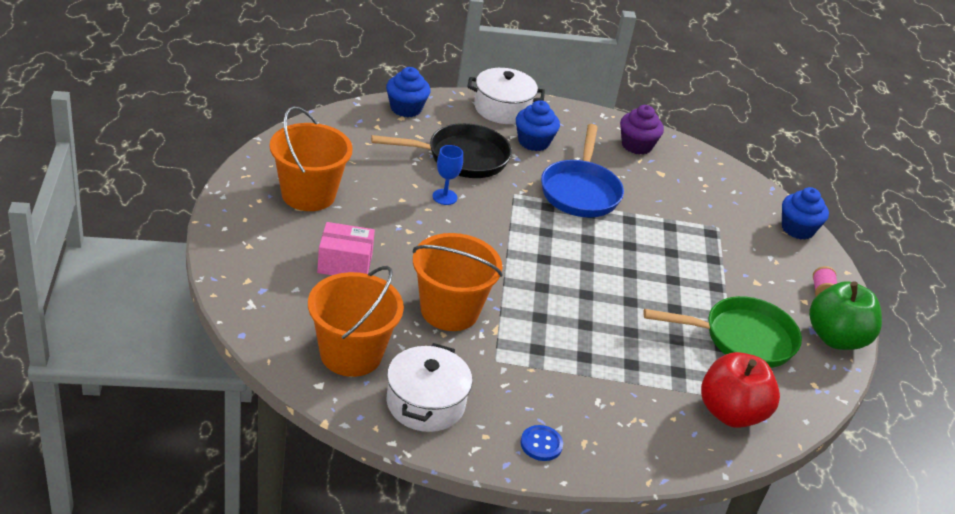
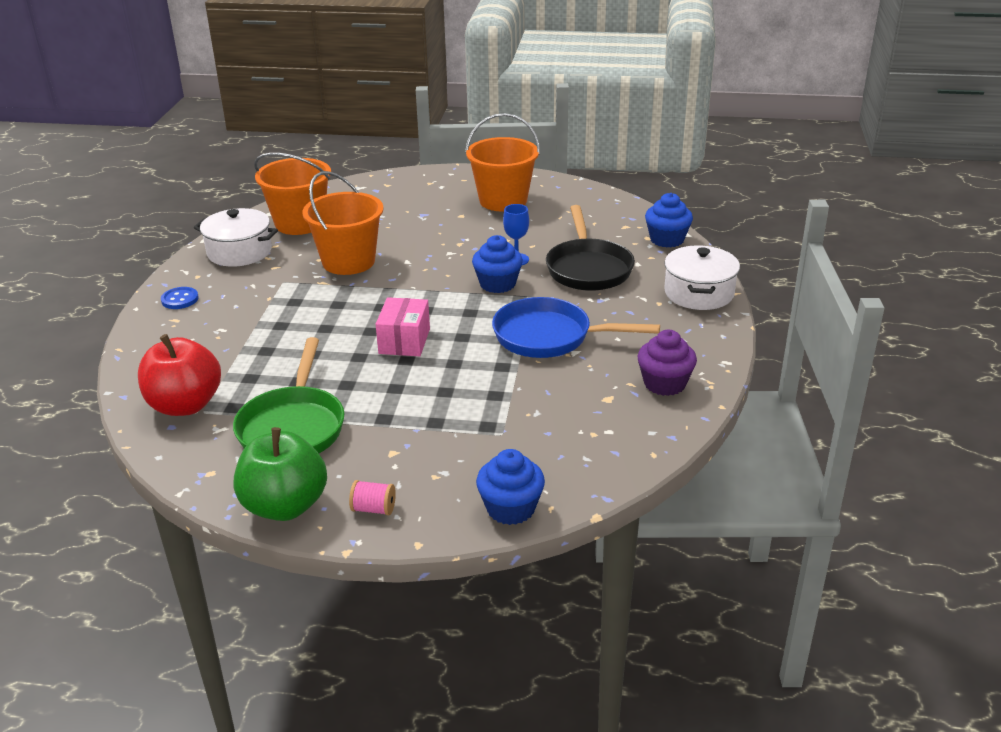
camera: 100 degrees right, 5 degrees down
(345, 264) = (409, 218): pink box -> pink box (404, 341)
(533, 142) = (638, 311): blue cupcake -> blue cupcake (497, 284)

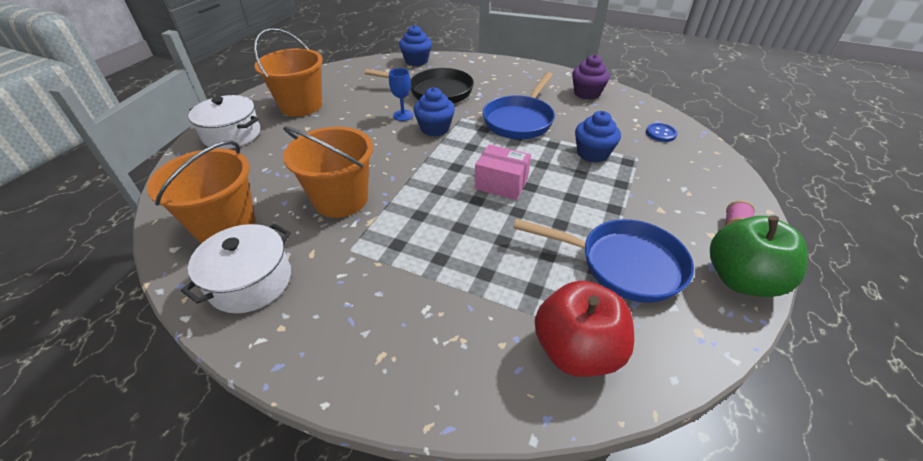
camera: 75 degrees left, 10 degrees up
(180, 299) = (332, 349): blue button -> blue button (660, 133)
(293, 427) = (623, 264): green pan -> blue pan
(510, 508) = (721, 167): blue cupcake -> blue cupcake (592, 153)
(699, 293) = (489, 65): white pot -> white pot (232, 134)

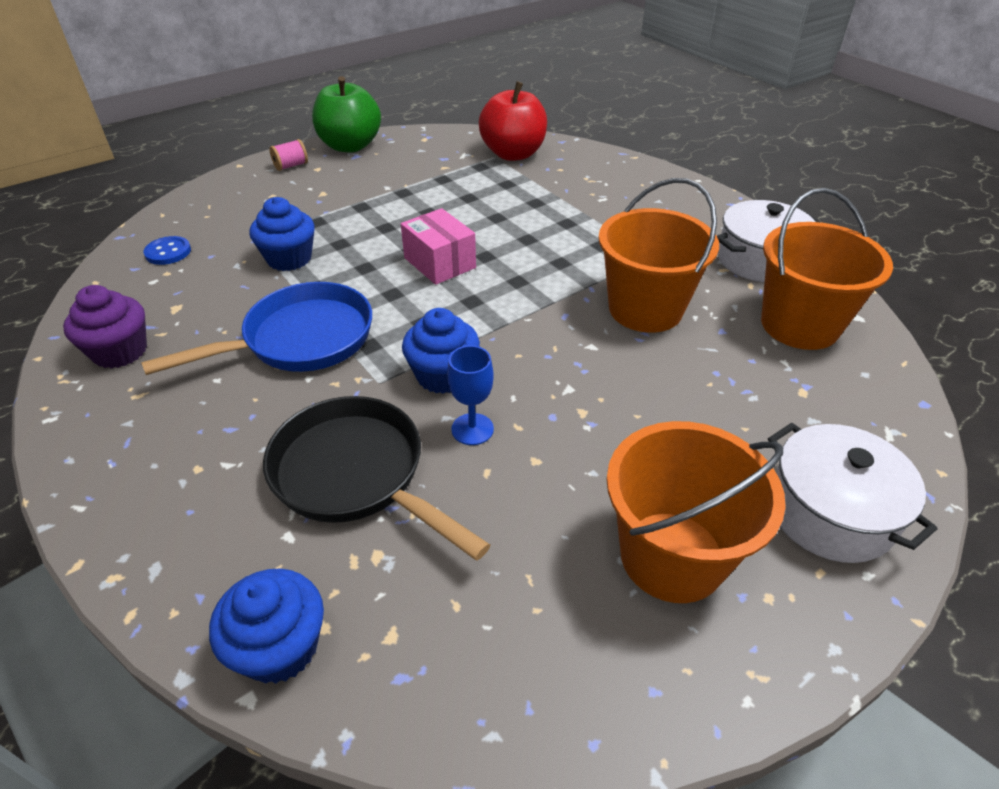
camera: 150 degrees left, 0 degrees up
(623, 264) = (417, 175): blue pan -> none

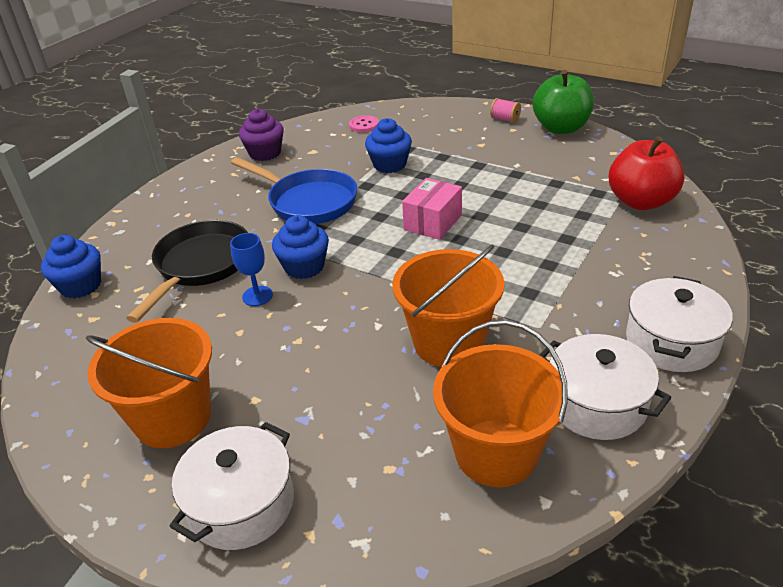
camera: 70 degrees right, 5 degrees down
(168, 252) = (364, 125): blue button -> pink button
(703, 206) = (671, 342): none -> white pot

